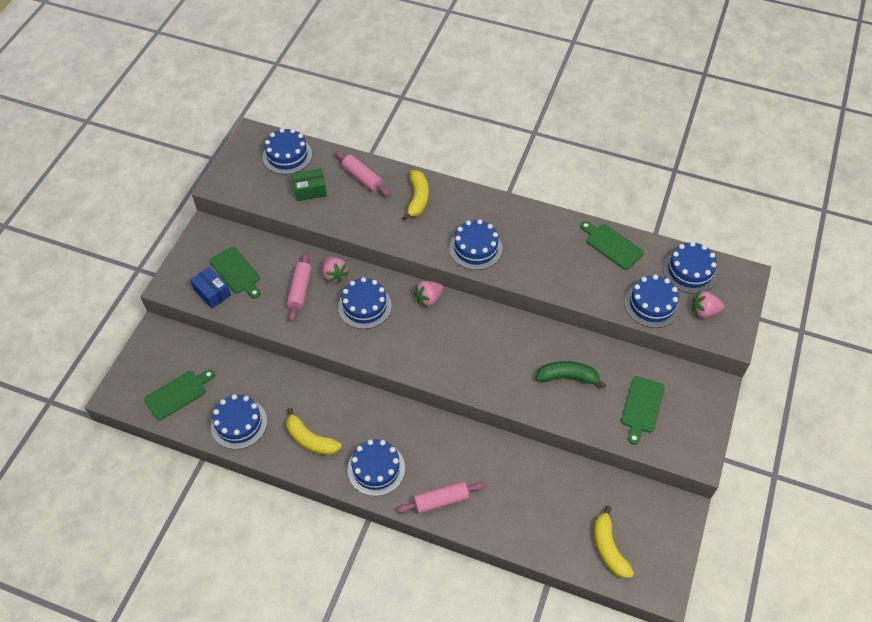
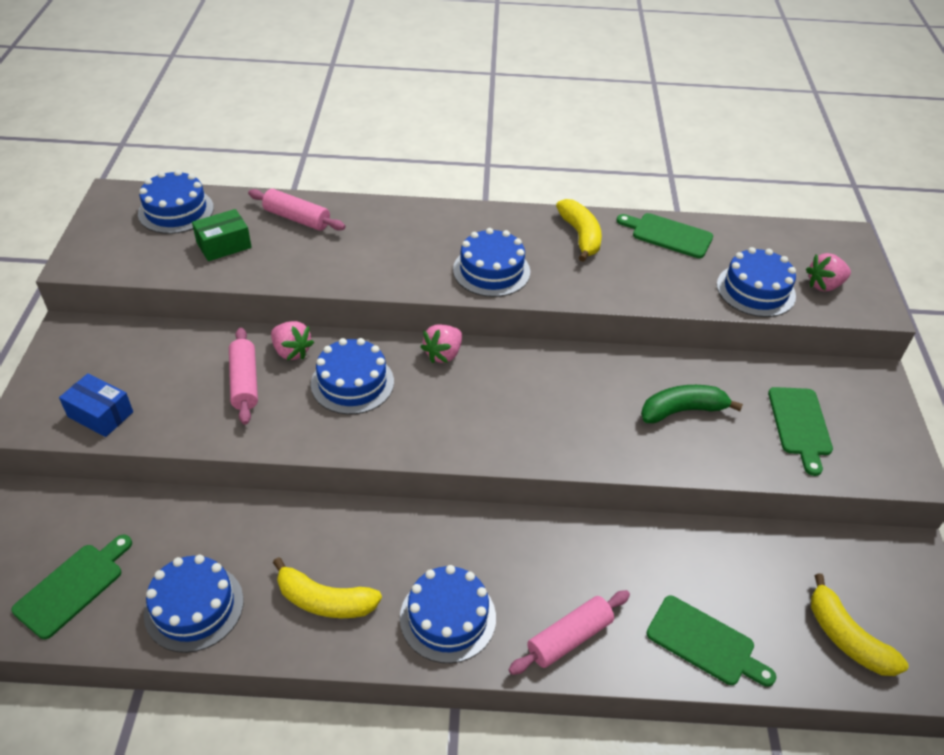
camera: 20 degrees left, 10 degrees down
(236, 272) = (134, 378): green cutting board -> green cutting board (704, 642)
(417, 199) = (385, 229): yellow banana -> yellow banana (580, 236)
(690, 271) = (779, 245): blue cake -> none

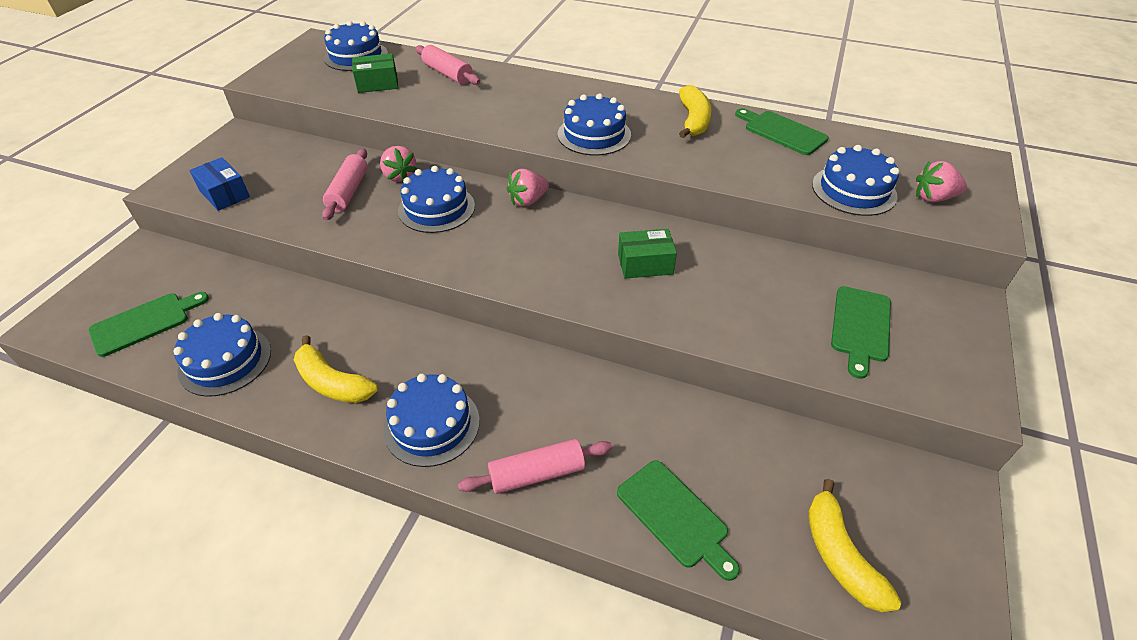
camera: 20 degrees right, 0 degrees up
(589, 402) = (645, 264): none -> green box
(682, 410) = (737, 289): green banana -> none

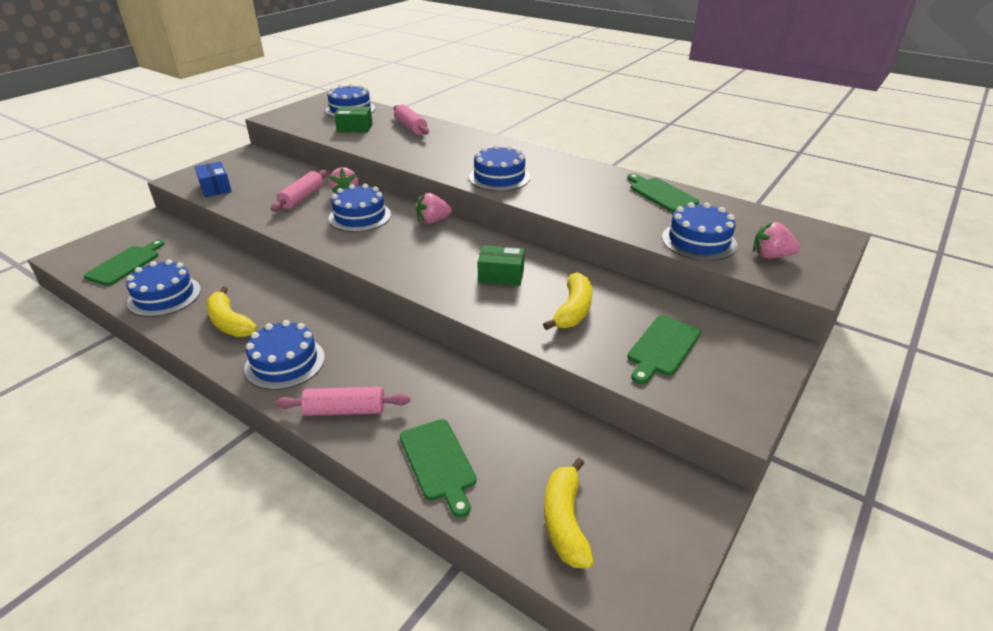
camera: 15 degrees right, 10 degrees down
(144, 322) = (125, 264): green cutting board -> green cutting board turned 45 degrees counterclockwise
(693, 120) = (588, 178): yellow banana -> yellow banana (573, 310)

